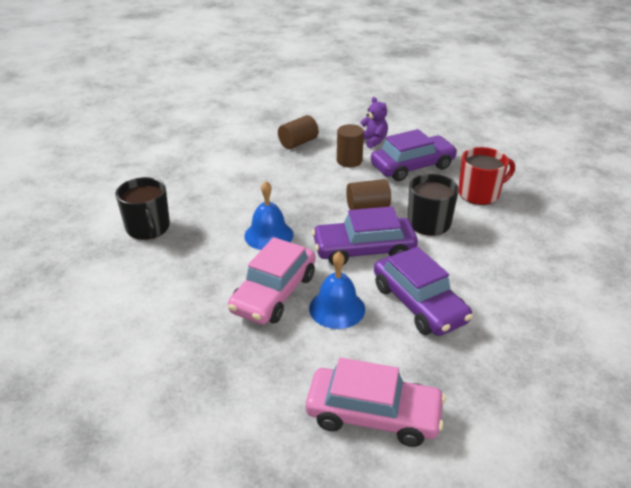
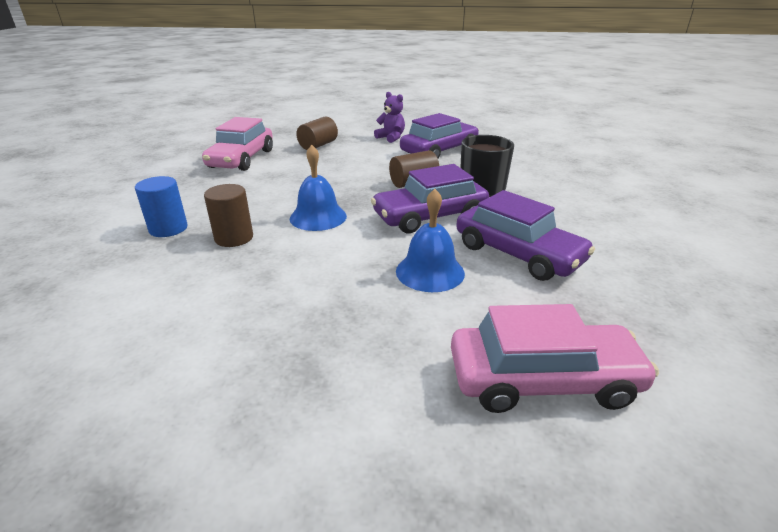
camera: 15 degrees left, 5 degrees down
(148, 228) = (168, 229): black mug -> blue cylinder
(274, 293) = (347, 268): pink car -> pink car (241, 159)
(349, 161) = (376, 153): brown cylinder -> brown cylinder (234, 238)
(480, 194) = (514, 162): red mug -> none

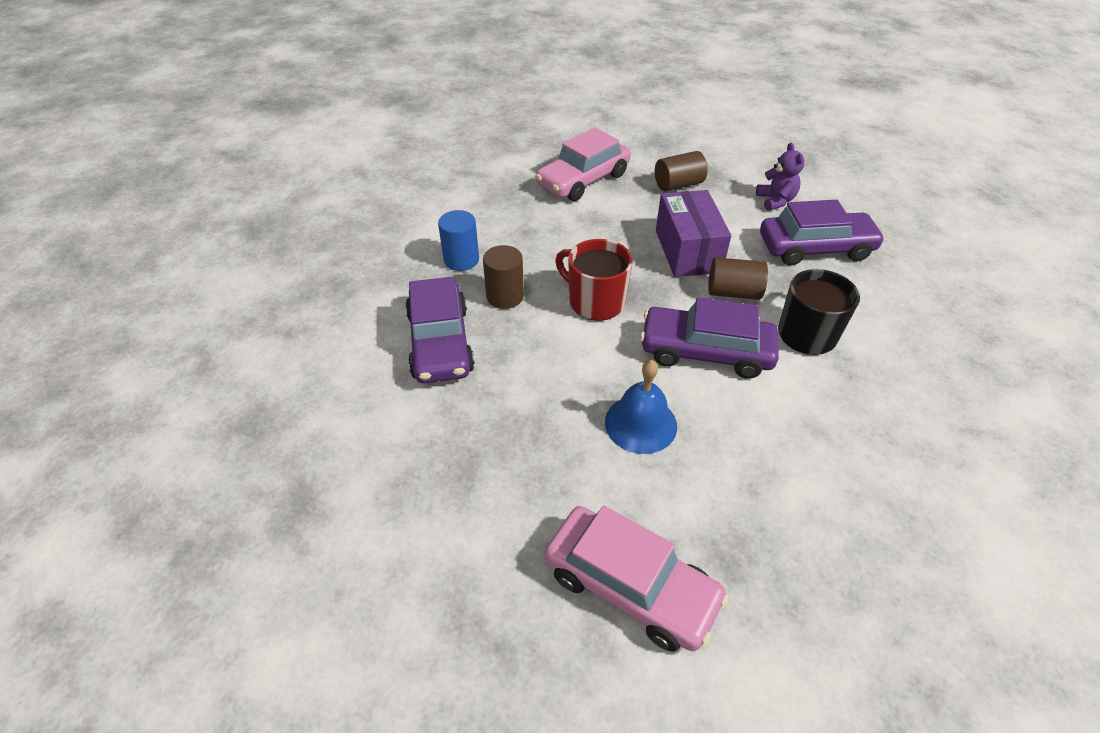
camera: 35 degrees right, 15 degrees up
(318, 217) = (595, 301): blue bell -> red mug
(359, 173) = (687, 251): none -> purple box
(517, 253) = (749, 447): purple car -> purple car (440, 342)

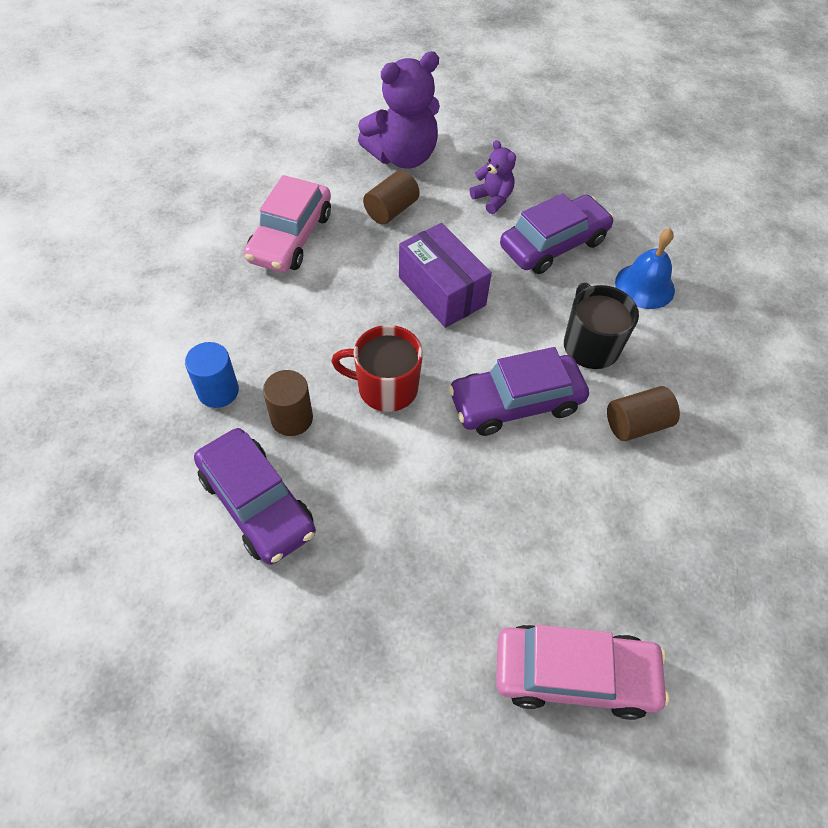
camera: 30 degrees left, 10 degrees up
(640, 423) = (499, 507): blue bell -> blue bell (644, 286)
(711, 152) = (402, 156): none -> purple teddy bear
(733, 292) = (507, 324): brown cylinder -> brown cylinder (636, 424)

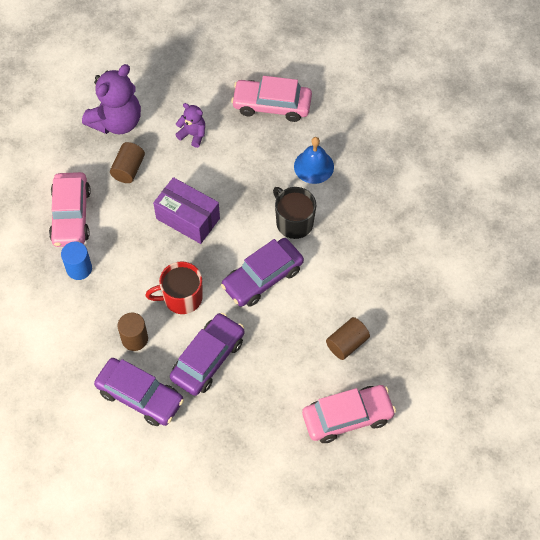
camera: 20 degrees left, 5 degrees up
(218, 391) = (81, 339): blue cylinder -> blue cylinder (79, 268)
(553, 244) = (246, 156): purple car -> purple car (208, 359)
(611, 199) = (272, 105): none -> pink car
(636, 424) = (337, 264): brown cylinder -> brown cylinder (347, 343)

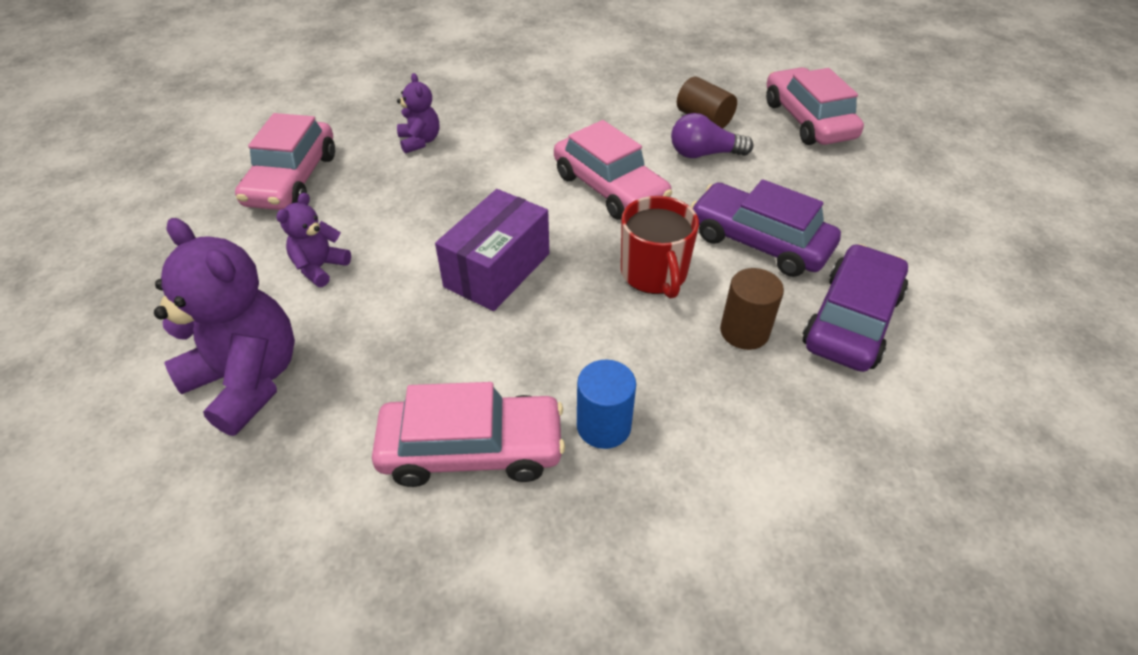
camera: 90 degrees left, 15 degrees down
(128, 169) = (373, 356): brown cylinder -> none
(262, 277) = (609, 188): purple car -> pink car
(293, 222) = (514, 159): black mug -> none
(301, 338) = (704, 154): none -> purple light bulb
(314, 166) = (420, 141): blue bell -> purple teddy bear

